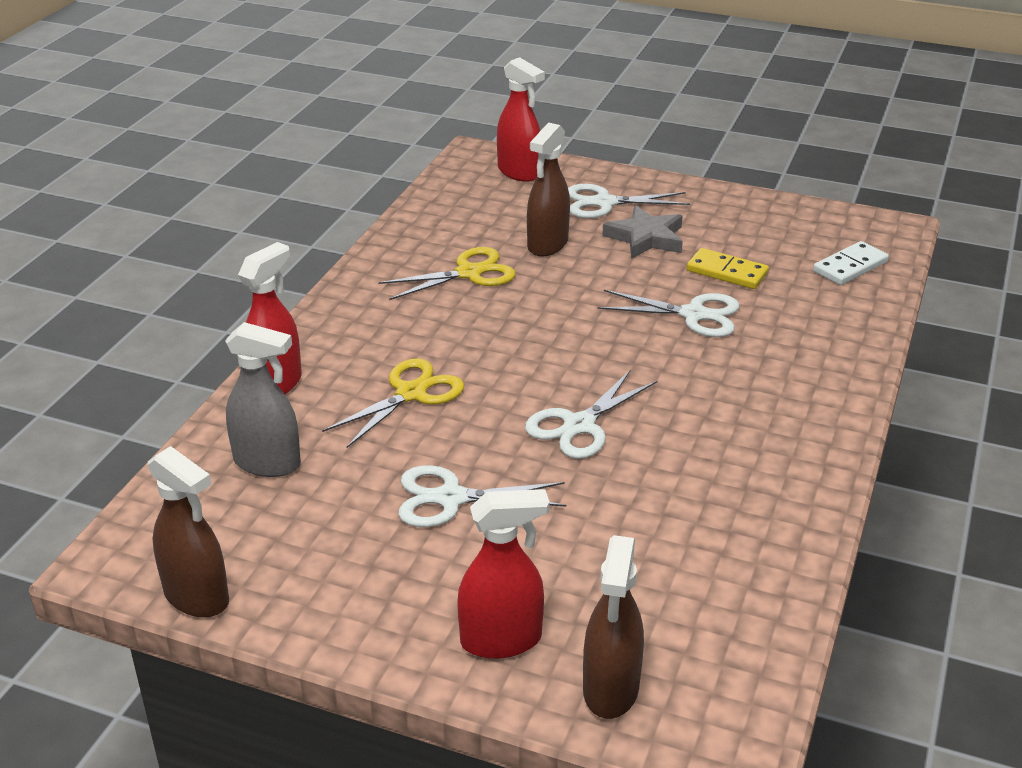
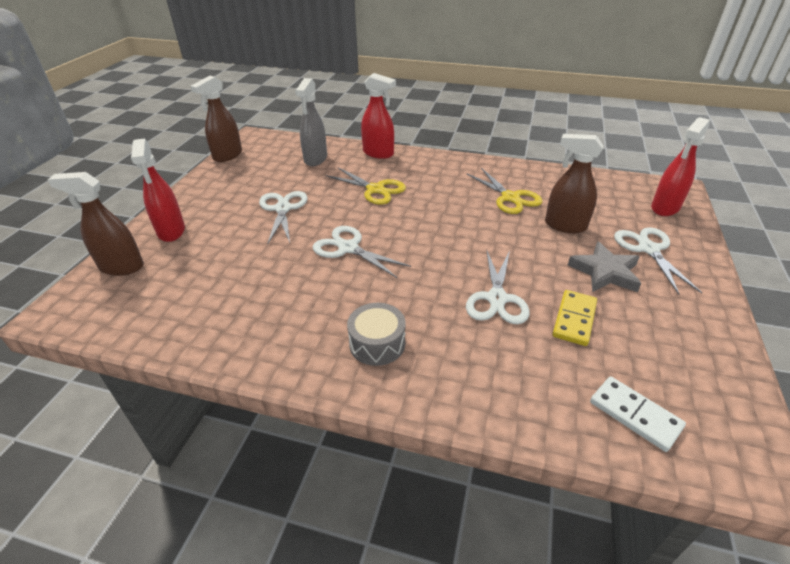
camera: 85 degrees right, 5 degrees up
(775, 406) = (377, 343): none -> grey drum

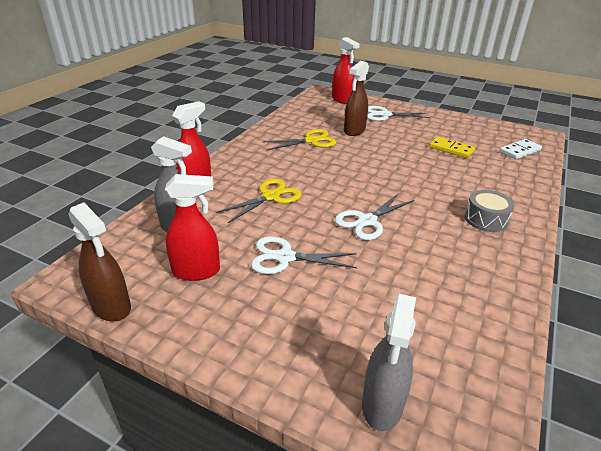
camera: 80 degrees left, 5 degrees down
(121, 267) = (382, 404): brown spray bottle -> grey spray bottle
(171, 231) = (306, 357): red spray bottle -> red spray bottle (196, 271)
(497, 299) = (434, 168): white scissors -> none
(605, 272) = (406, 131): grey star -> none

